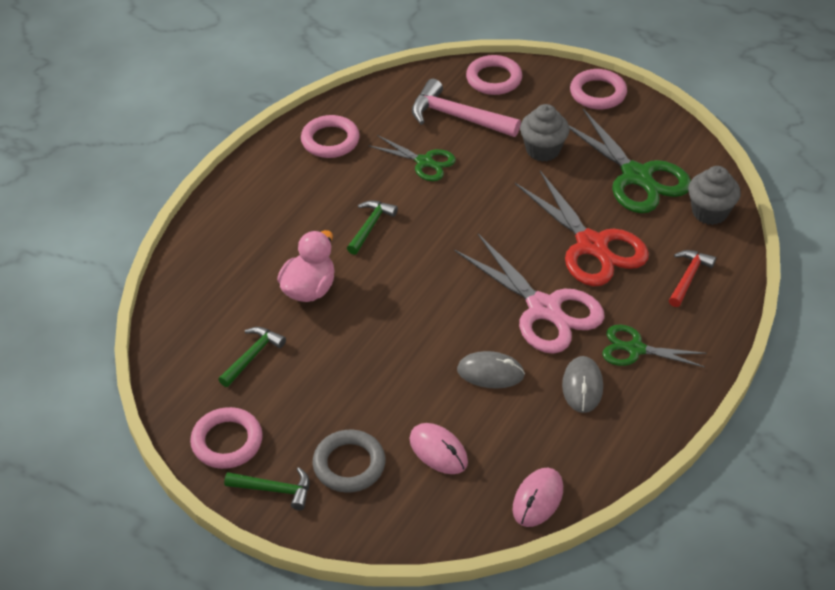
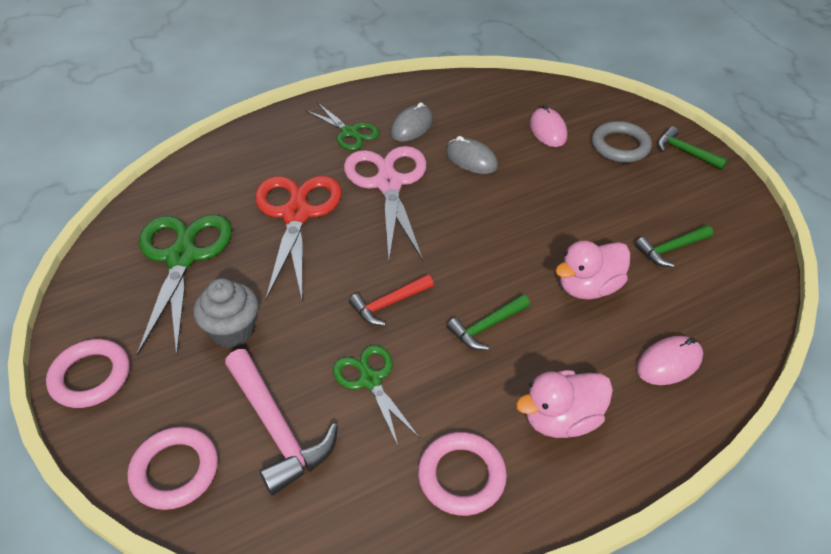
camera: 150 degrees left, 0 degrees up
(227, 441) = (715, 194): pink ring -> none
(285, 192) = (561, 419): none -> pink duck
(538, 499) = (499, 85): pink mouse -> pink mouse (669, 363)
(688, 277) = (252, 159): red hammer -> red hammer (388, 304)
(709, 212) = (168, 198): grey cupcake -> none

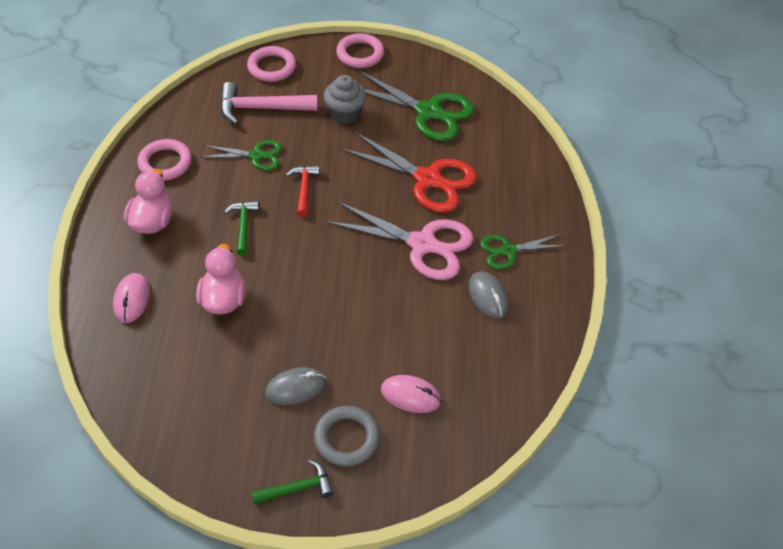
camera: 120 degrees right, 5 degrees up
(471, 159) = (412, 313): grey mouse -> grey mouse (295, 388)
(671, 249) = (209, 377): green hammer -> none

